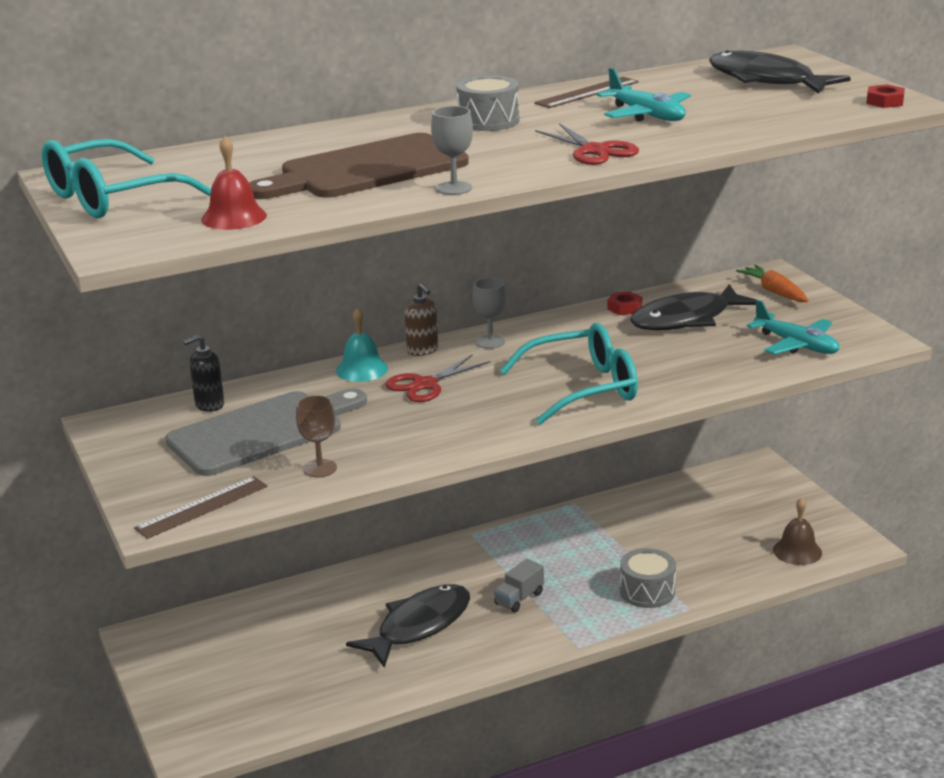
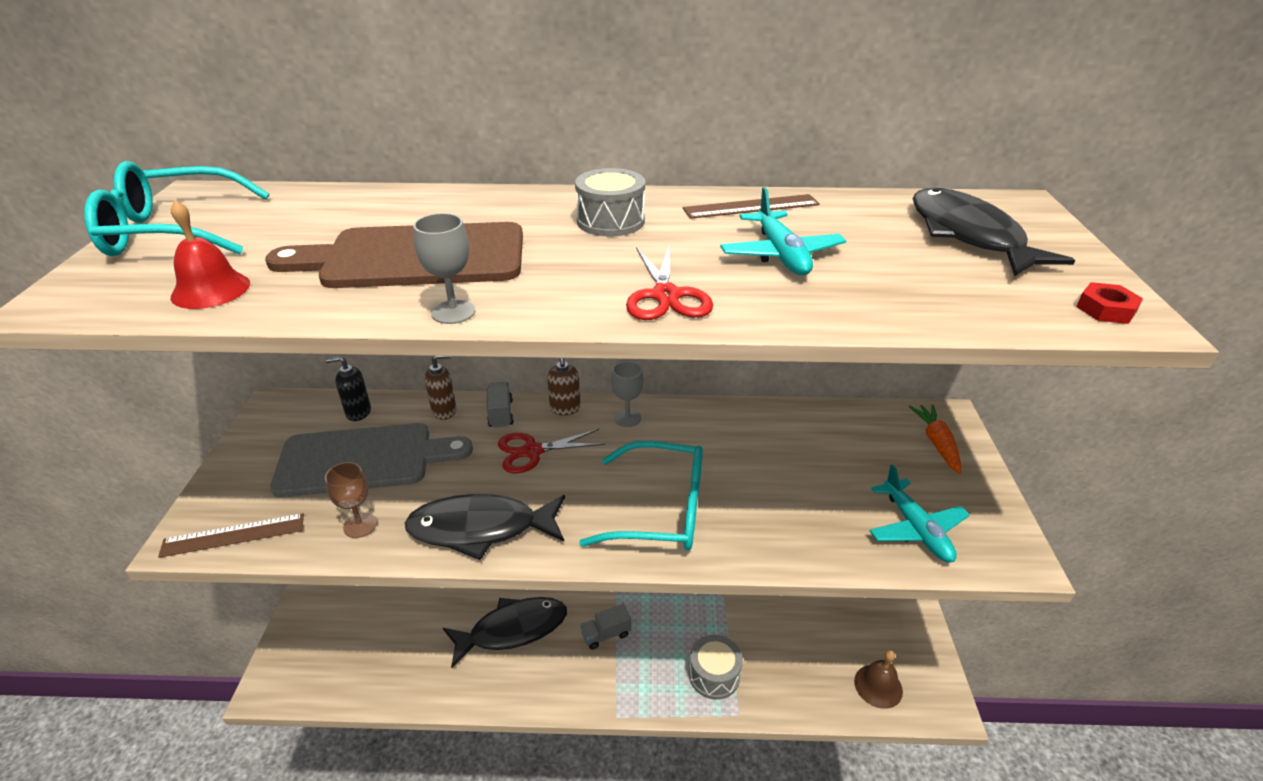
camera: 25 degrees right, 10 degrees up
(301, 382) = (444, 411): none -> brown soap dispenser
(362, 369) = (500, 413): turquoise bell -> grey truck
(624, 308) = (775, 416): red nut -> none
(686, 319) = (824, 451): black fish -> black fish (481, 528)

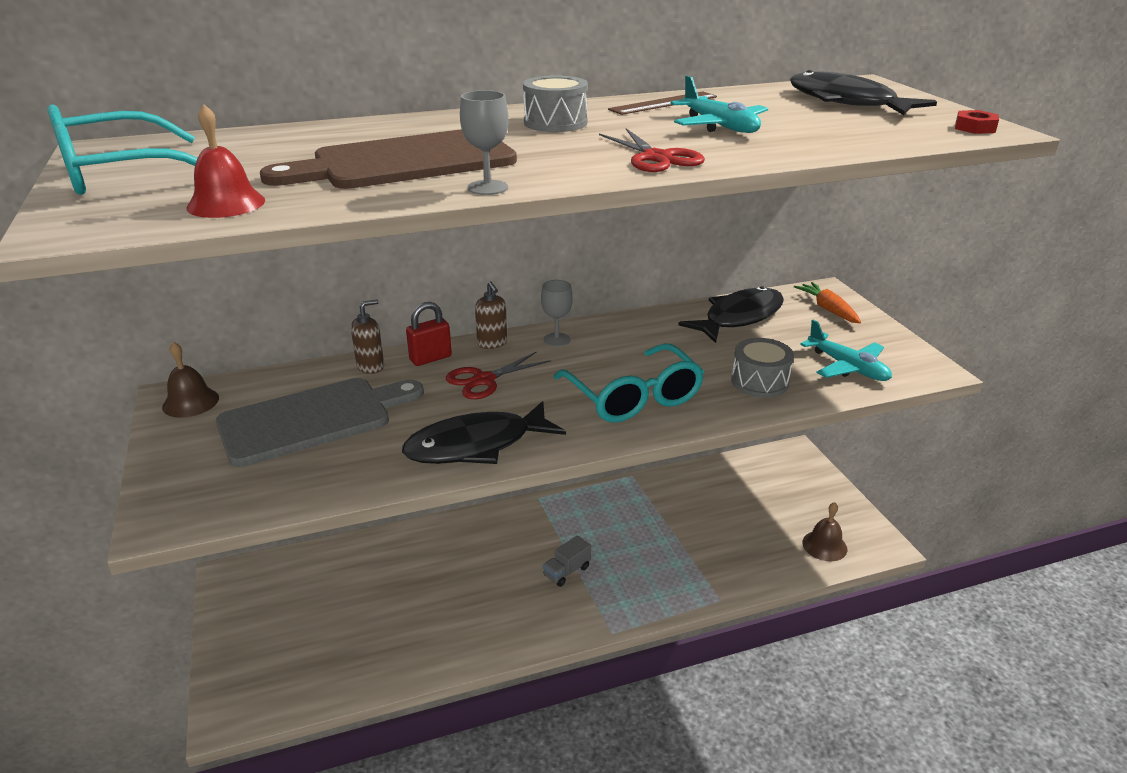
camera: 20 degrees left, 5 degrees down
(233, 535) = (215, 506): brown ruler -> none
(282, 415) = (190, 402): none -> brown bell
(358, 412) = (277, 384): black soap dispenser -> none
(360, 525) = (350, 469): brown goblet -> none
(500, 413) = (430, 358): grey truck -> red padlock
(513, 630) = (472, 592): black fish -> black fish (739, 317)
(661, 510) = (634, 397): turquoise glasses -> turquoise glasses turned 75 degrees clockwise
(714, 675) = (683, 576): grey drum -> grey drum (759, 381)

